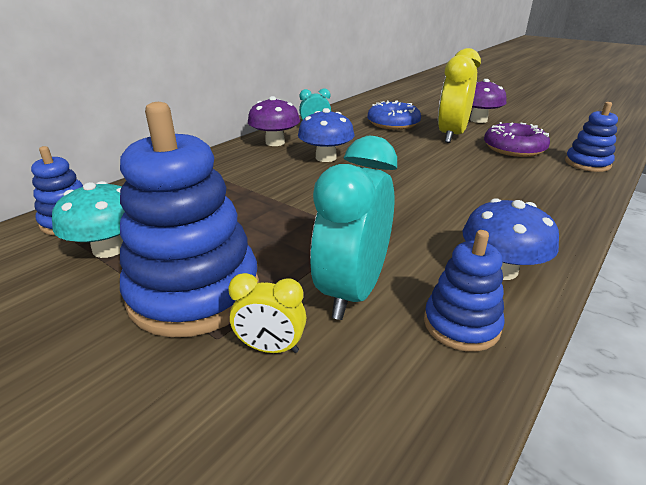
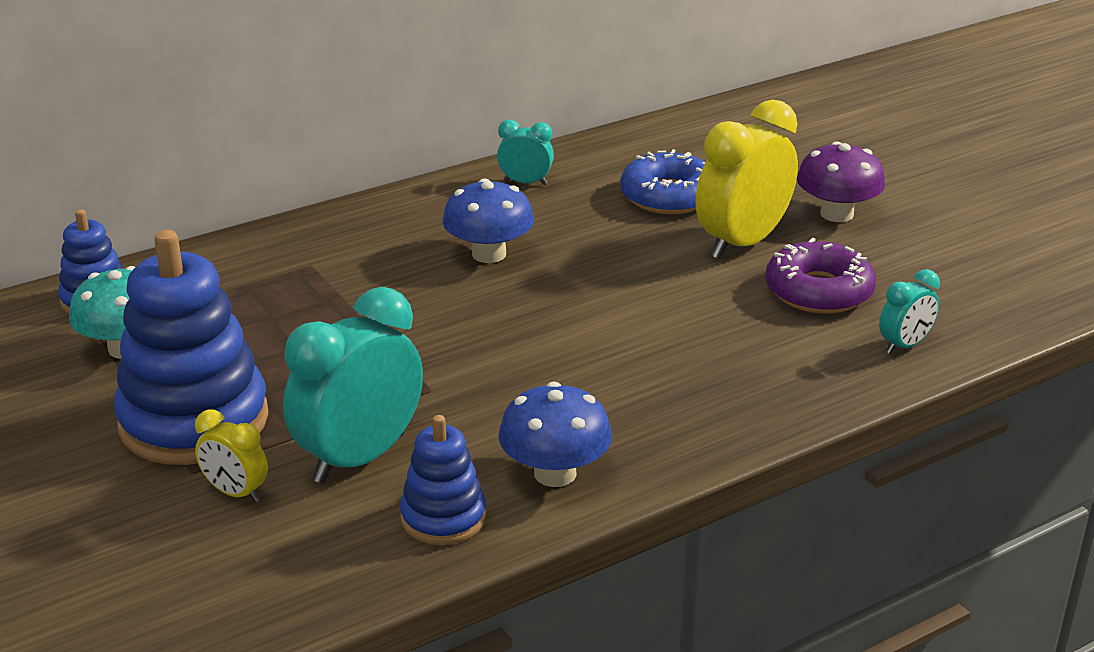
camera: 20 degrees right, 0 degrees up
(275, 142) = (434, 207): purple mushroom -> none
(587, 163) = (904, 345): blue stacking toy -> turquoise clock

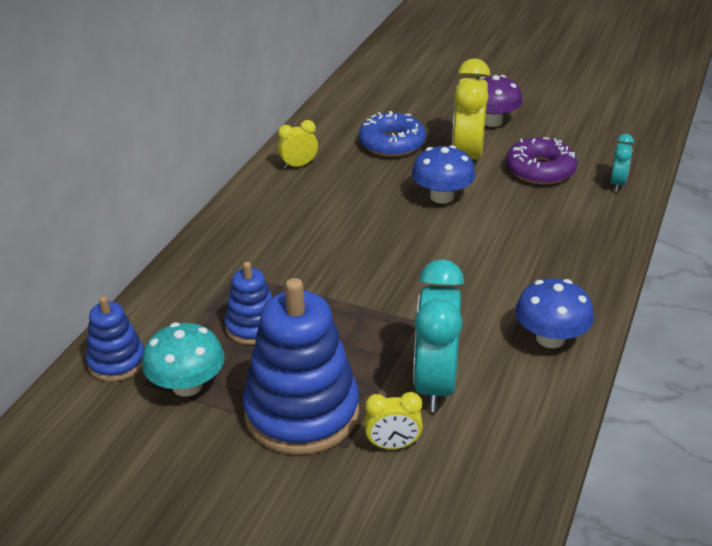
camera: 35 degrees left, 5 degrees up
(443, 518) = (529, 396): blue stacking toy -> blue stacking toy (253, 327)
(489, 254) = (337, 220): blue mushroom -> blue mushroom (442, 196)
(525, 183) = (298, 165): turquoise clock -> yellow clock

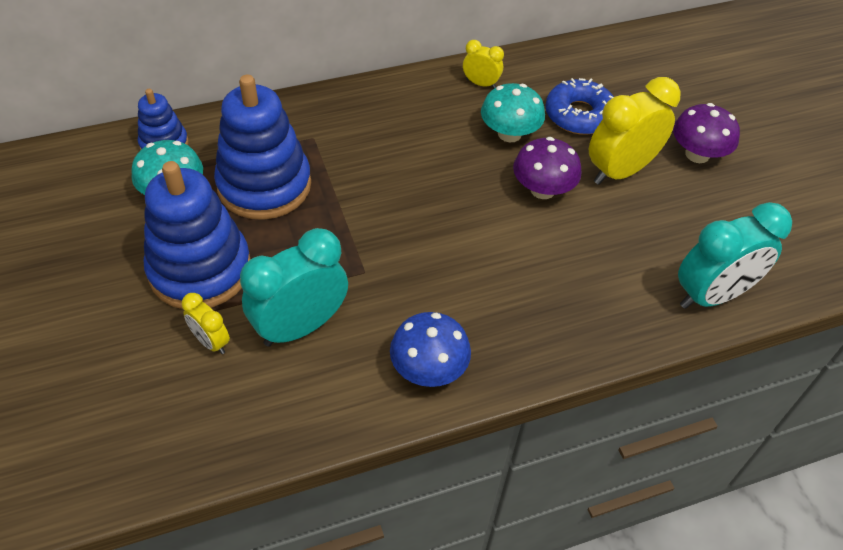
camera: 45 degrees right, 15 degrees up
(253, 327) = (264, 185): blue stacking toy -> blue stacking toy, size x1.88
(368, 181) = (509, 134): none -> turquoise mushroom
(442, 196) = (542, 189): blue mushroom -> purple mushroom
(540, 170) = (663, 229): purple donut -> none
(617, 184) = (711, 295): turquoise clock -> turquoise clock, size x1.99

